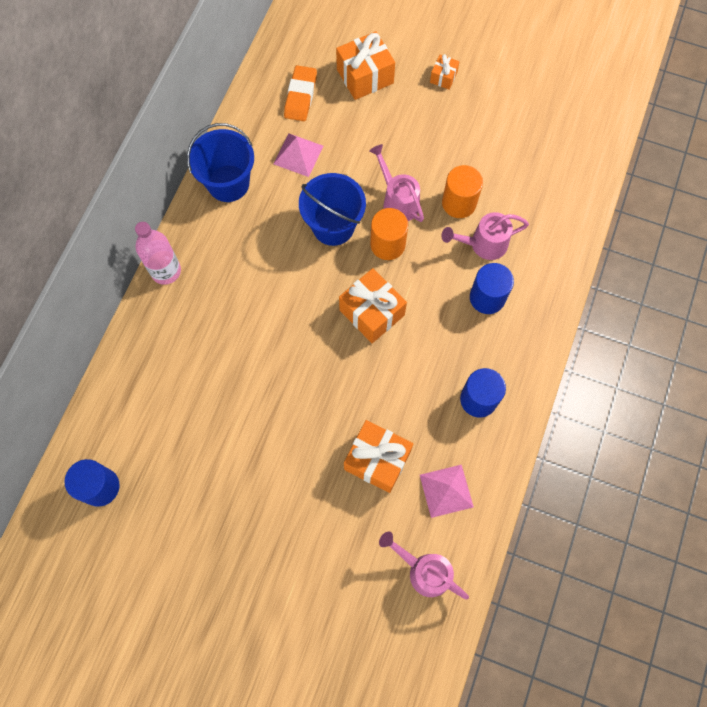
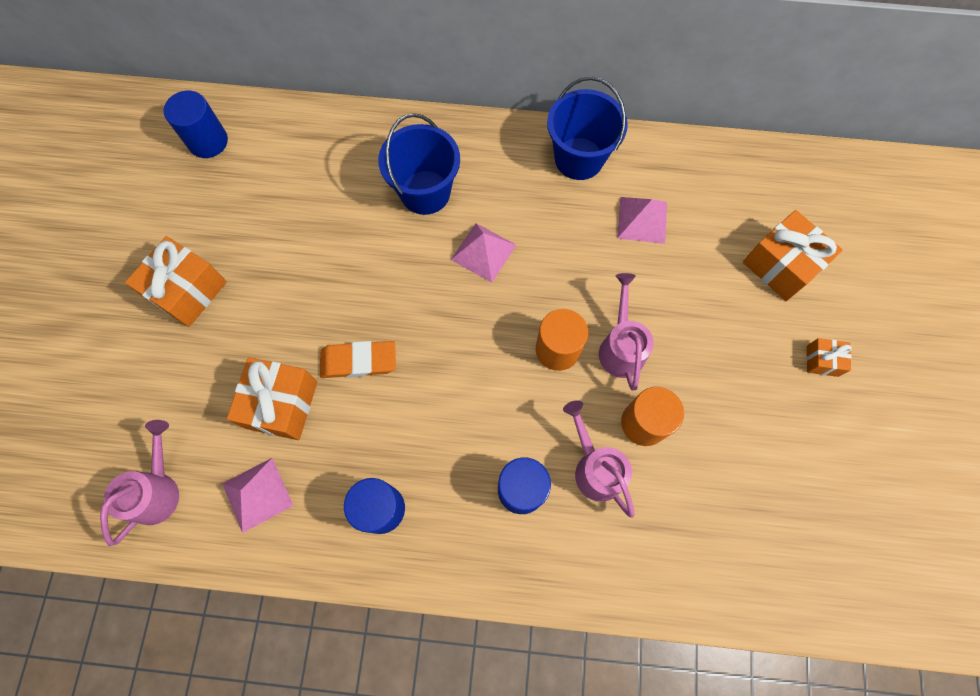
camera: 75 degrees right, 0 degrees up
(166, 271) = (454, 130): pink bottle -> none
(290, 276) = (483, 252): none -> pink pyramid
(300, 96) = (722, 201): orange eraser -> orange eraser (358, 361)
(333, 226) = (562, 282): blue bucket -> blue bucket (425, 192)
(372, 312) = (463, 353): orange gift -> orange gift (188, 291)
(397, 200) = (621, 346): pink watering can -> pink watering can turned 45 degrees counterclockwise

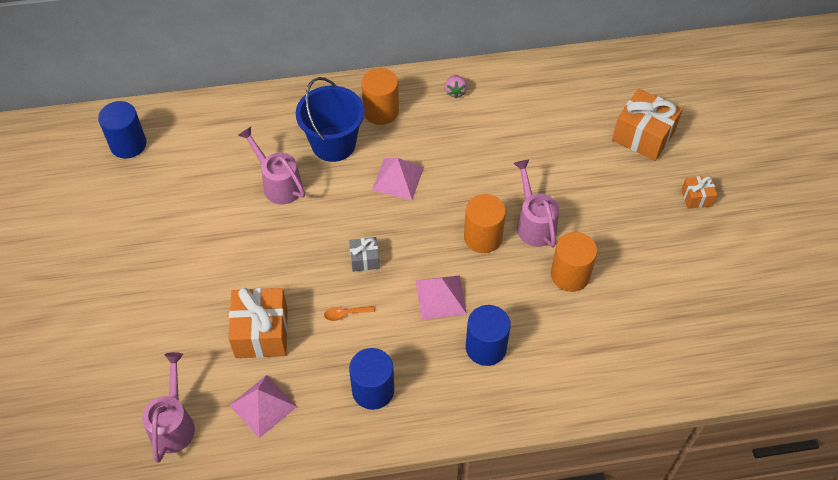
camera: 15 degrees left, 15 degrees down
(188, 291) = (149, 264): orange gift -> none
(358, 361) = (318, 284): orange eraser -> none
(378, 406) = (345, 314): none -> orange spoon
(418, 343) = (364, 259): none -> grey gift
(489, 164) = (381, 111): none -> orange cylinder
(579, 158) = (455, 91): blue bucket -> pink strawberry
(595, 467) = (541, 317): pink watering can -> pink watering can (278, 184)
(642, 220) = (522, 126): pink pyramid -> pink pyramid (441, 297)

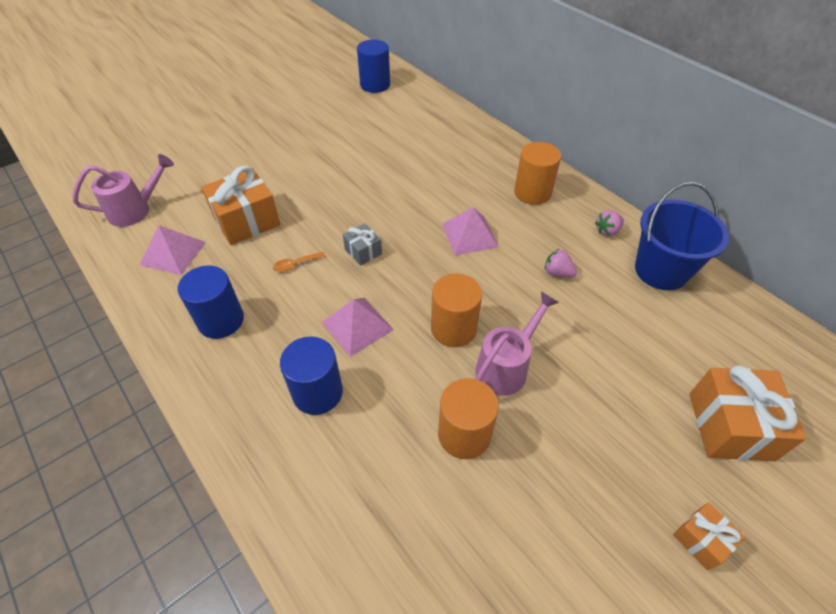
camera: 60 degrees right, 5 degrees down
(278, 184) = (401, 167): pink watering can -> none
(333, 144) = (469, 180): blue bucket -> blue bucket (661, 270)
(345, 314) = (295, 264): orange spoon -> orange spoon turned 75 degrees counterclockwise
(474, 146) = (557, 273): none -> pink strawberry

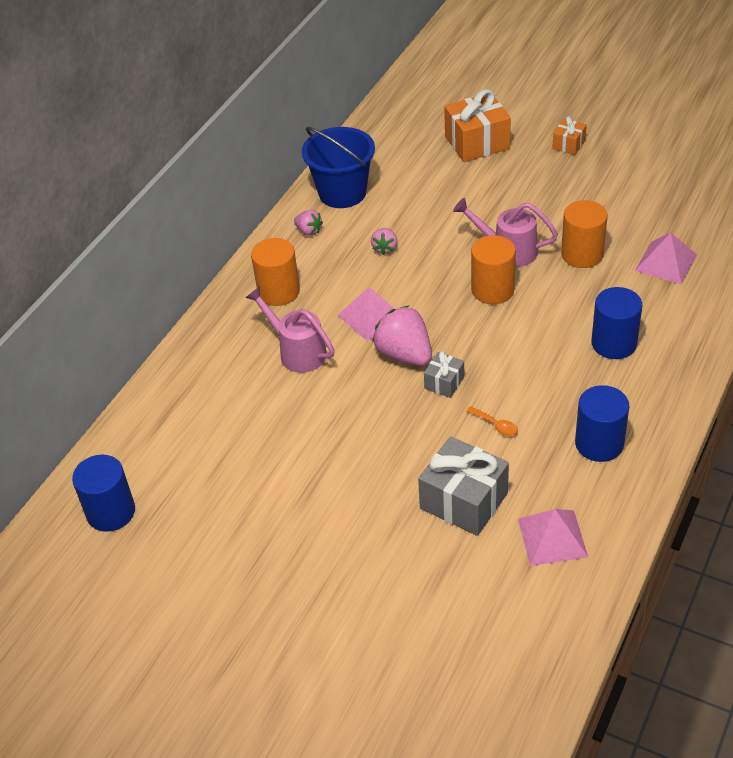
camera: 110 degrees left, 5 degrees down
(136, 210) = (517, 624): pink watering can -> pink watering can (297, 351)
(246, 221) = (463, 501): orange gift -> grey gift
(357, 326) = (534, 348): pink pyramid -> pink pyramid (666, 262)
(411, 239) = (404, 354): none -> pink strawberry

